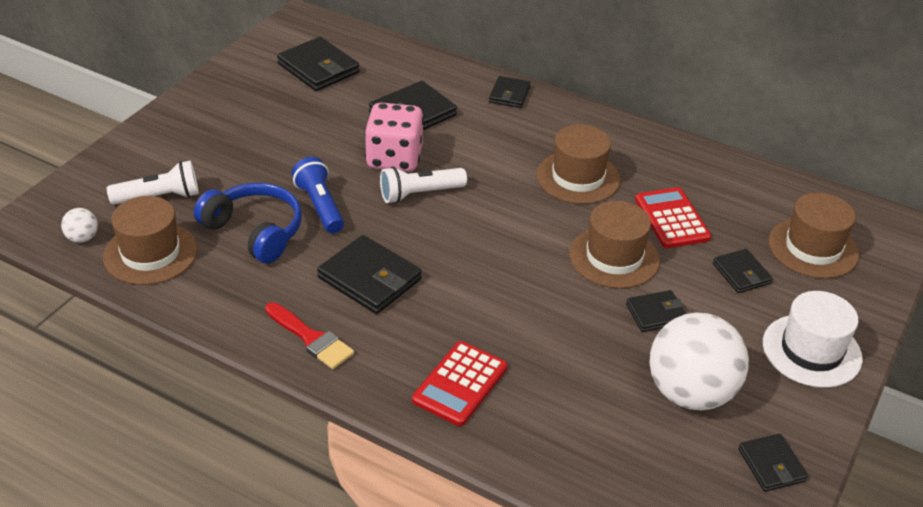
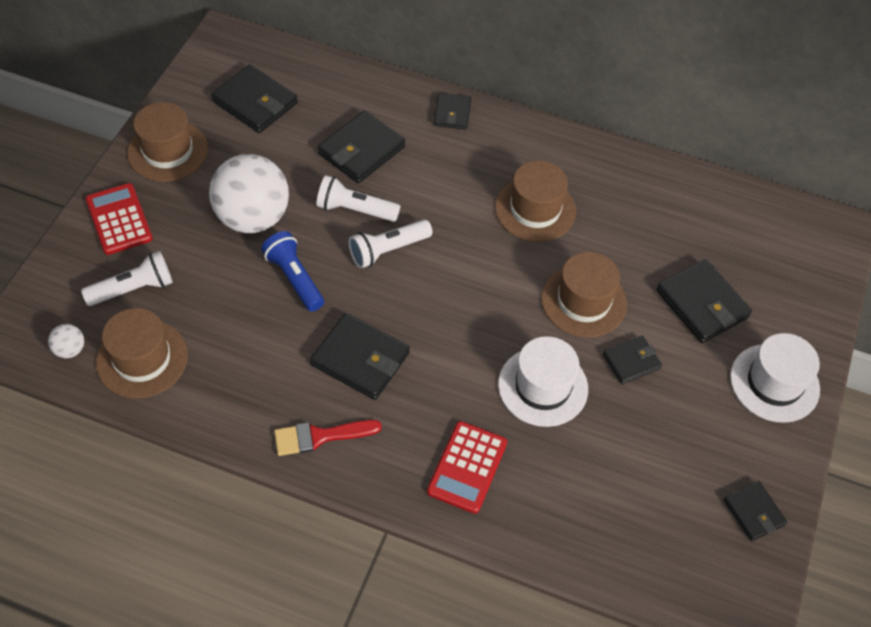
camera: 10 degrees left, 15 degrees up
(255, 231) = (238, 318): blue headphones -> none
(311, 338) = (320, 436): red brush -> red brush turned 135 degrees clockwise
(394, 159) = (355, 210): pink dice -> white flashlight
(556, 324) = (543, 386): none -> white hat
(672, 219) = (630, 248): red calculator -> red calculator (119, 219)
(690, 393) = (674, 446): white ball -> white ball (253, 218)
(741, 273) = (702, 304): black wallet -> black wallet, size x1.67
(813, 248) = (763, 265): brown hat -> brown hat (168, 151)

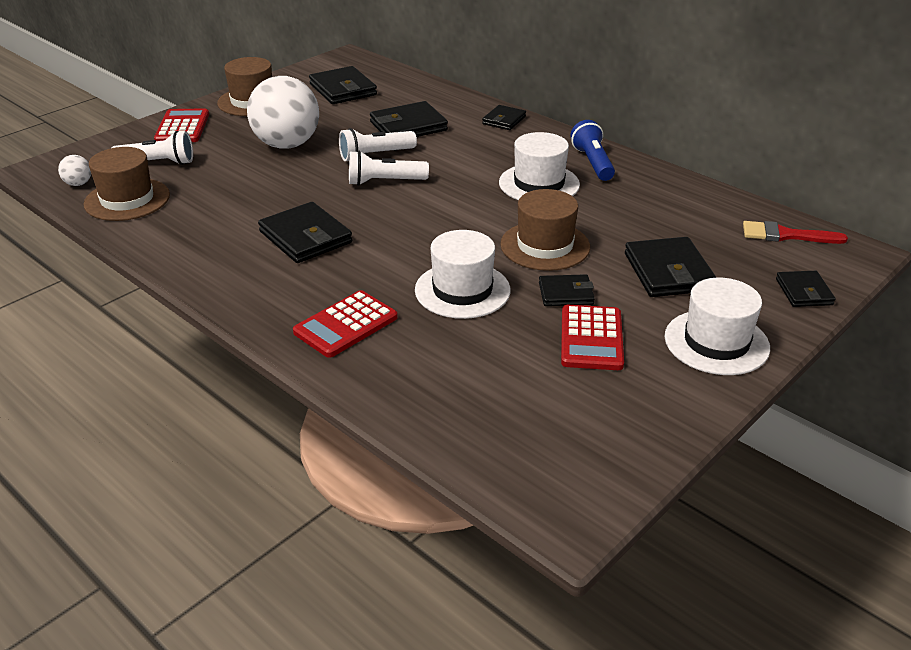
camera: 25 degrees right, 20 degrees down
(294, 278) = (291, 182): blue flashlight -> blue flashlight (592, 163)
(320, 436) = (228, 274): red brush -> red brush (785, 235)
(355, 210) = (375, 155): white flashlight -> white flashlight turned 60 degrees counterclockwise
(535, 209) = (539, 184): brown hat -> white hat
(677, 412) = (591, 338): none -> red calculator
(753, 512) = (630, 433): black wallet -> black wallet (804, 292)

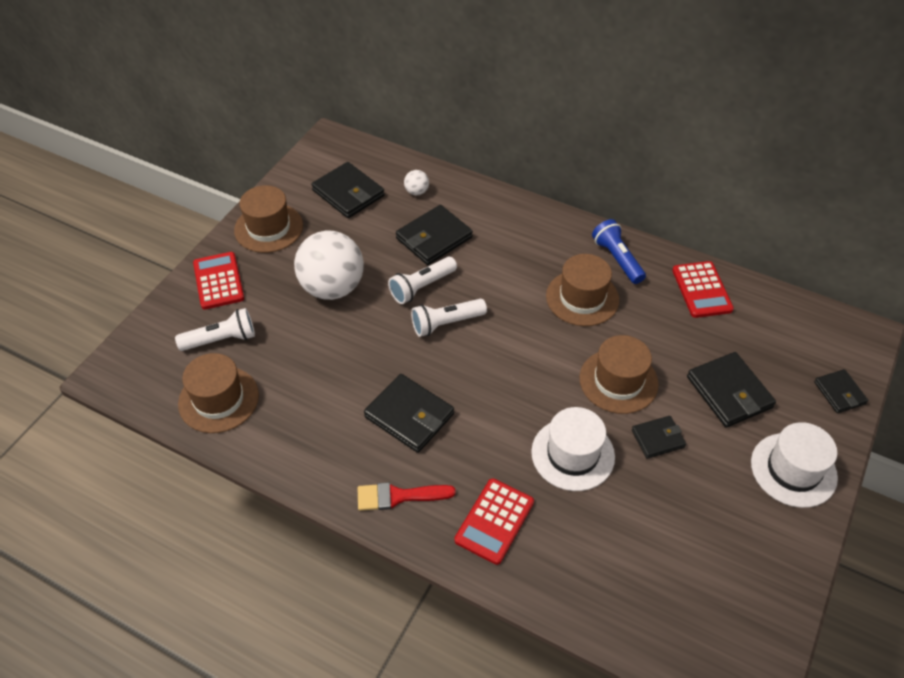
camera: 15 degrees left, 15 degrees up
(78, 184) = (159, 386): white ball -> white ball (417, 192)
(504, 120) = (517, 212): black wallet -> none
(539, 184) = (582, 298): white hat -> brown hat
(591, 338) = (697, 489): red calculator -> red calculator (701, 290)
(785, 235) = (804, 324): red brush -> red brush (398, 496)

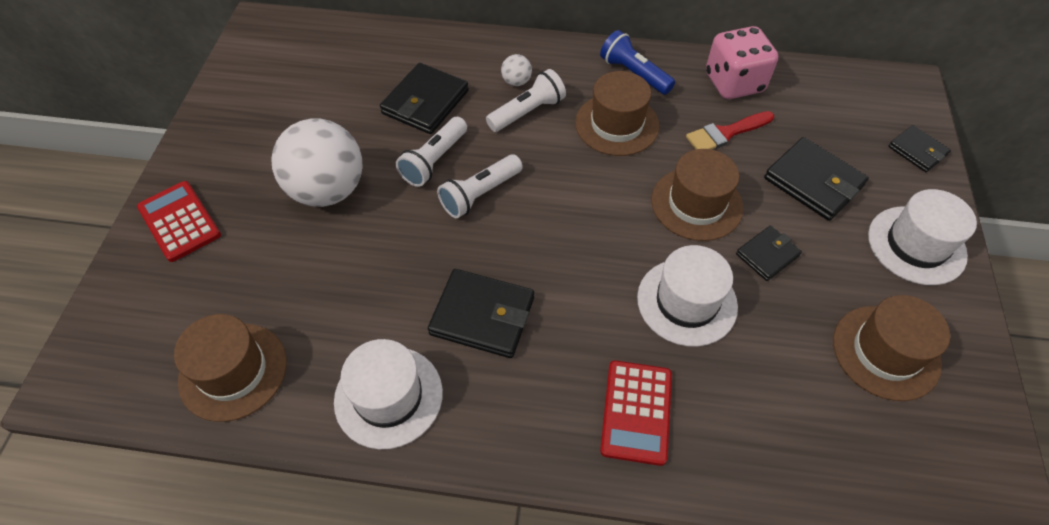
camera: 20 degrees left, 5 degrees up
(221, 339) = (209, 293): white flashlight -> white flashlight (527, 112)
(268, 228) = (221, 141): brown hat -> brown hat (886, 352)
(318, 451) = (388, 396): none -> white hat
(348, 193) = (305, 77): black wallet -> none
(398, 496) = (511, 421): red brush -> red brush (725, 133)
(417, 192) = (384, 56): white ball -> white ball (516, 82)
(701, 290) = (734, 83): red calculator -> pink dice

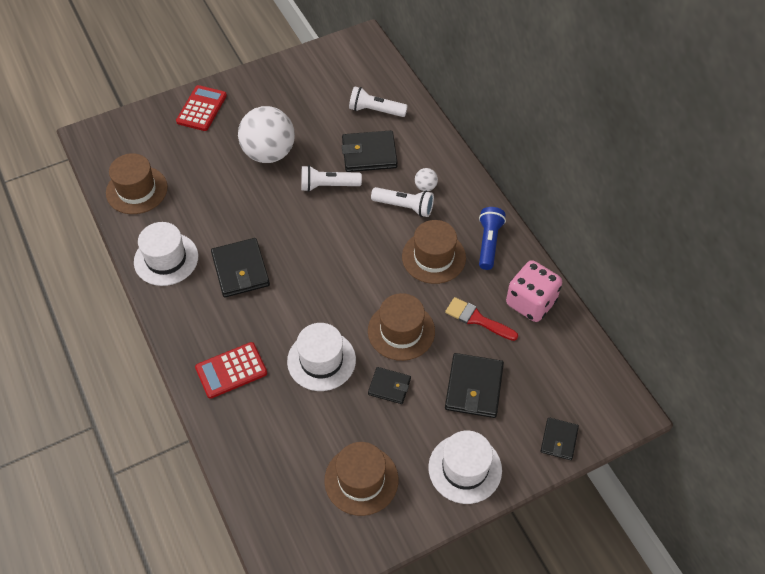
camera: 55 degrees right, 0 degrees up
(480, 194) = (321, 221): white flashlight -> white flashlight (375, 110)

